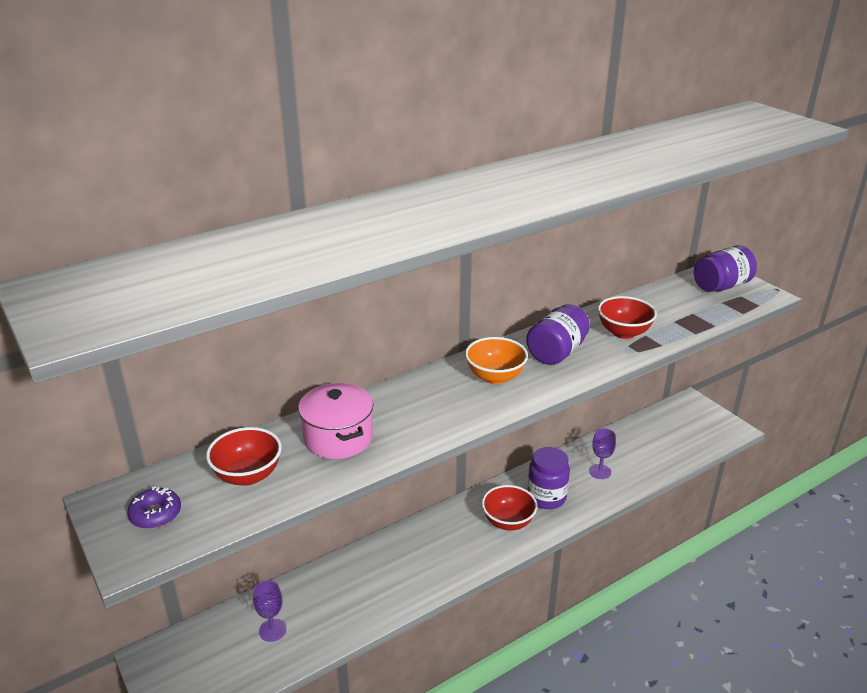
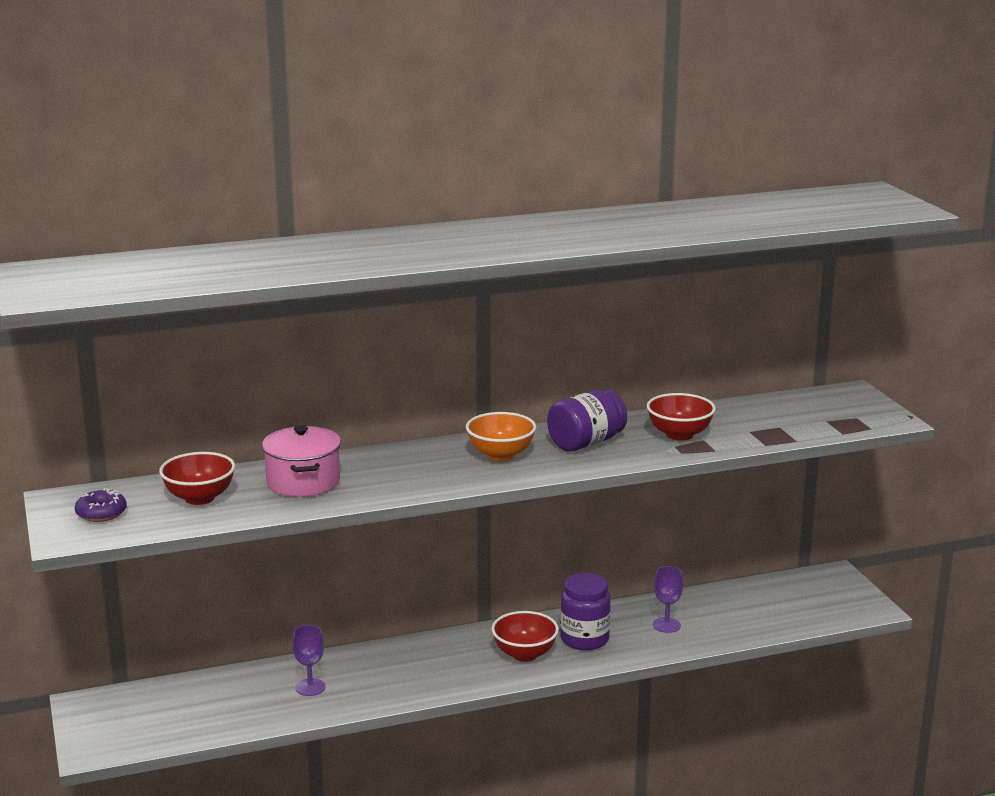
camera: 15 degrees right, 10 degrees down
(272, 630) = (216, 703): purple goblet -> purple goblet (310, 687)
(721, 286) = (840, 406): purple jar -> none

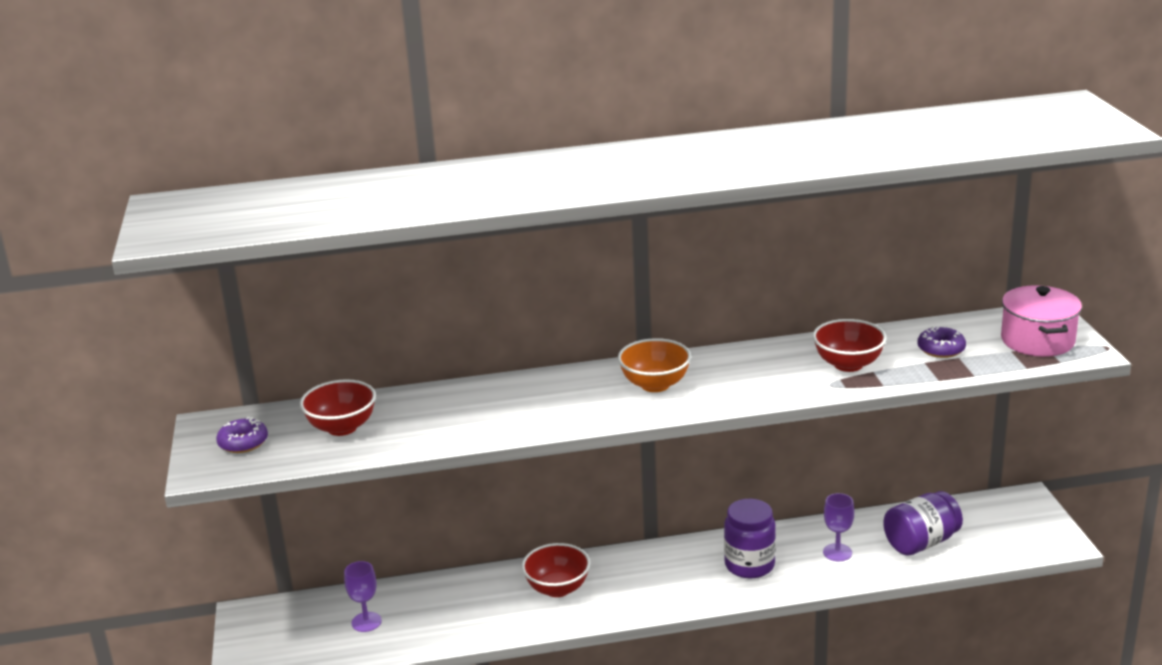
camera: 10 degrees right, 5 degrees up
(303, 482) = (448, 412): pink pot -> pink pot (1037, 341)
(310, 687) = (465, 607): purple goblet -> purple goblet (366, 622)
(524, 654) = (685, 580): red bowl -> red bowl (557, 588)
(586, 443) = (747, 372): purple jar -> purple jar (921, 542)
(762, 421) = (941, 349): none -> purple donut

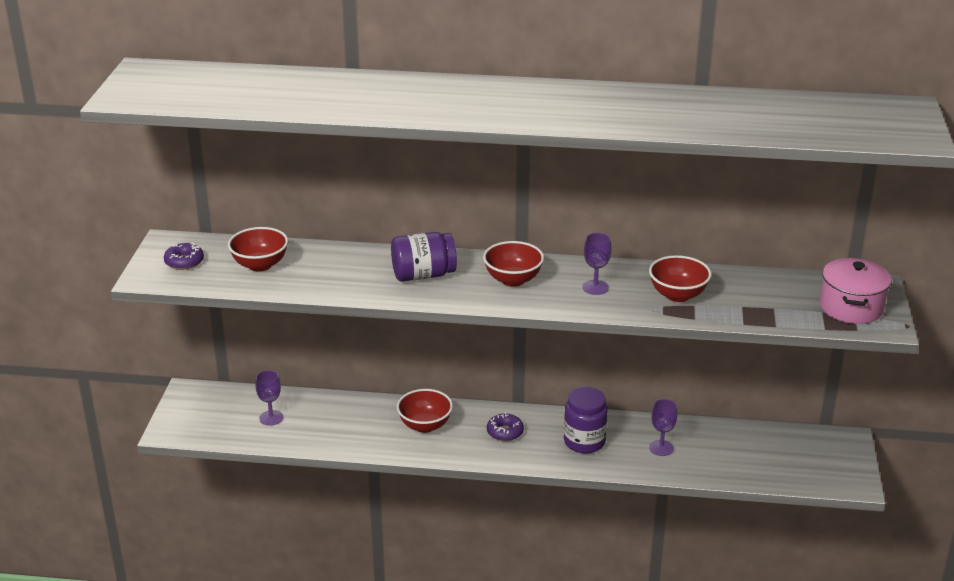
camera: 15 degrees right, 5 degrees up
(655, 385) = (513, 280): orange bowl -> red bowl
(753, 374) = (595, 287): none -> purple goblet
(921, 542) = (735, 456): purple jar -> purple jar (423, 275)
(941, 349) = (763, 298): purple donut -> purple donut (505, 432)

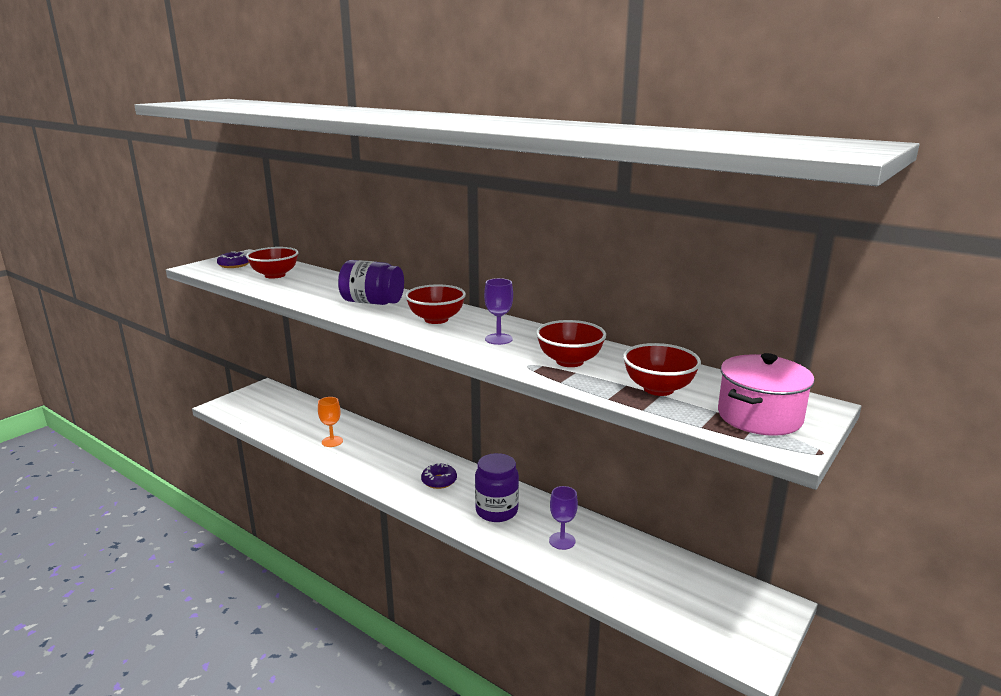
camera: 30 degrees right, 10 degrees down
(271, 418) = (290, 417): purple goblet -> none
(353, 429) = (332, 441): none -> orange goblet
(425, 425) = (385, 456): red bowl -> red bowl (658, 389)

